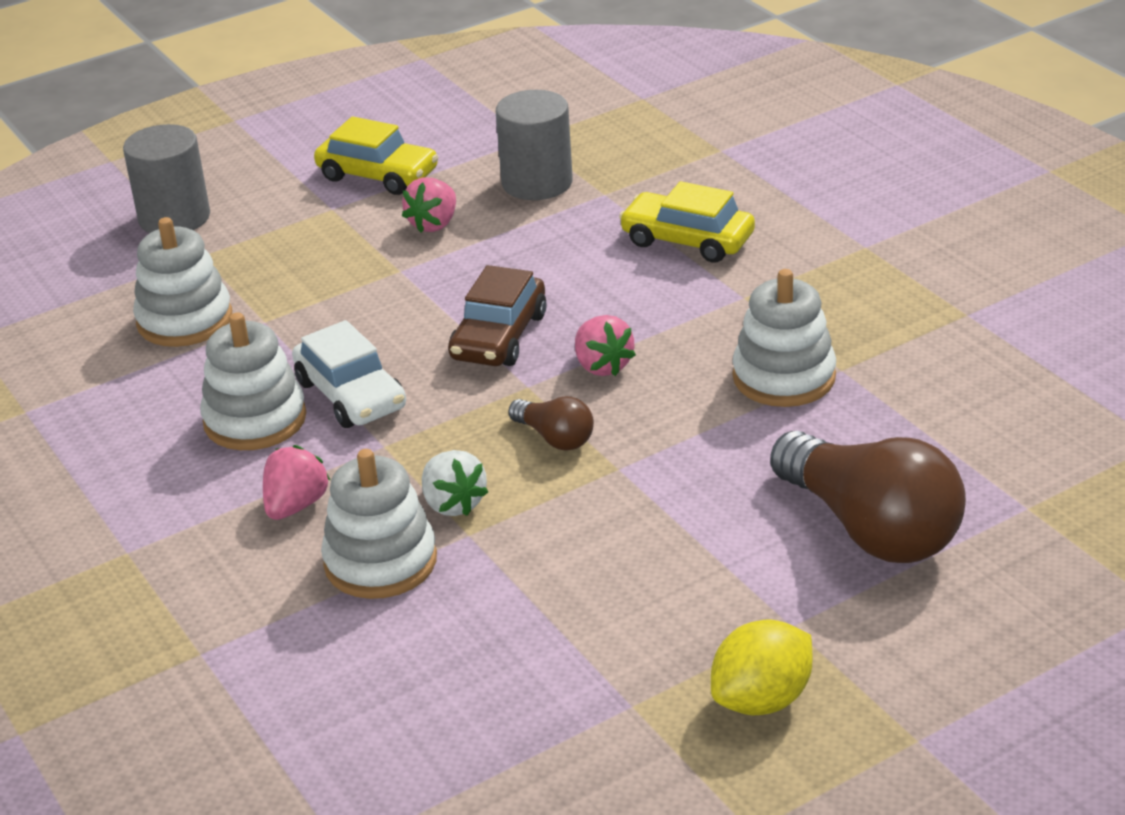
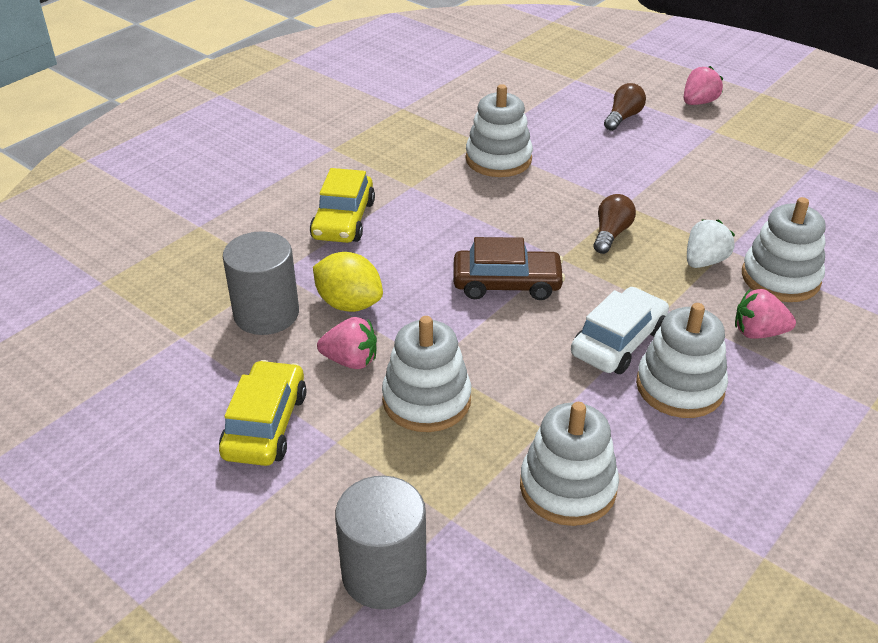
camera: 110 degrees left, 5 degrees up
(349, 260) = (426, 400): none -> white stacking toy
(602, 366) = (520, 229): pink strawberry -> pink strawberry (698, 102)
(762, 700) = (773, 132): yellow lemon -> yellow lemon (349, 304)
(870, 529) = (623, 117): brown light bulb -> brown light bulb, size x0.47

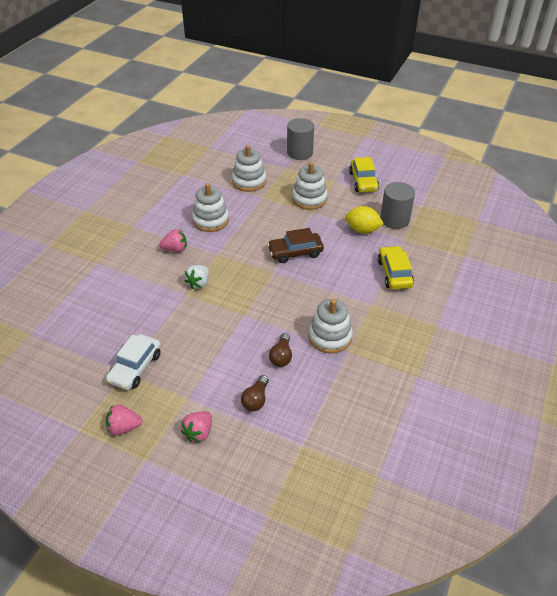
camera: 165 degrees right, 5 degrees up
(351, 360) = (346, 207): pink strawberry -> pink strawberry (124, 427)
(611, 234) = (249, 291): brown light bulb -> brown light bulb (281, 356)
(618, 342) = (238, 234): white car -> white car (135, 367)
(780, 278) = (160, 280): white stacking toy -> none

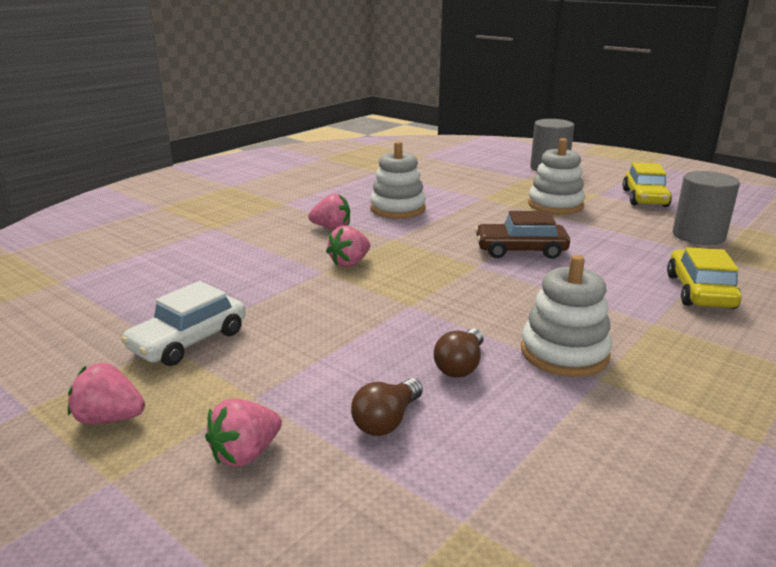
camera: 15 degrees right, 20 degrees down
(199, 283) = (349, 263): white strawberry -> pink strawberry
(249, 181) = (468, 184): white stacking toy -> none
(362, 230) = (640, 240): yellow lemon -> none

